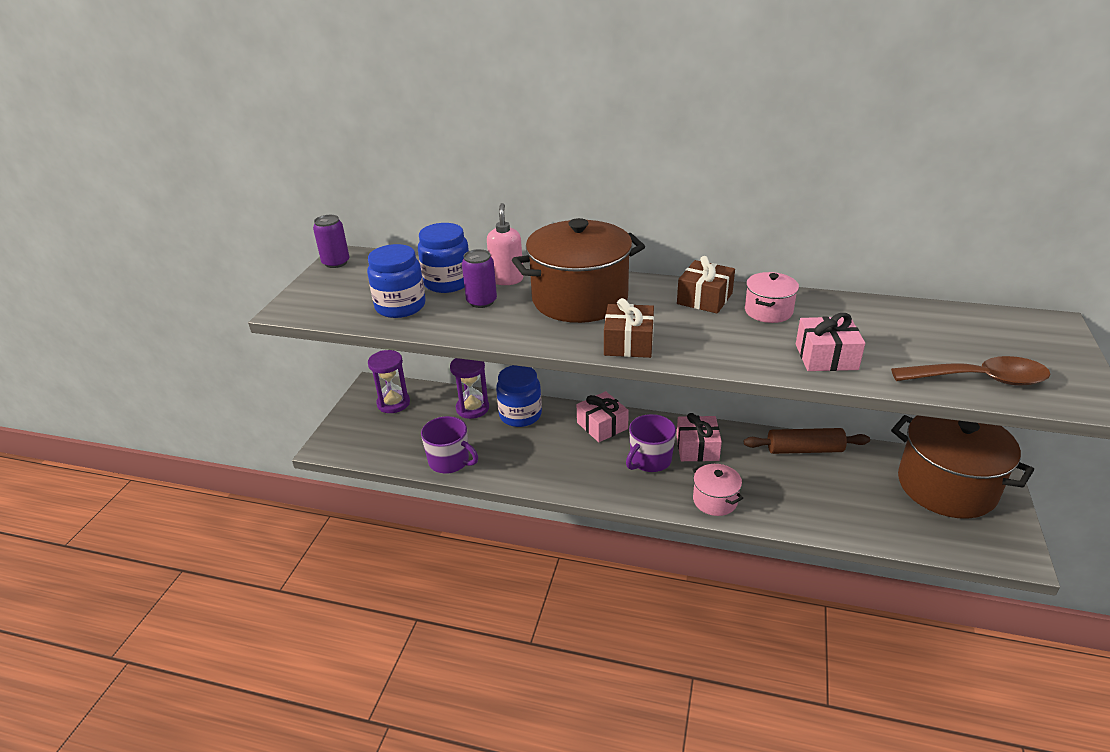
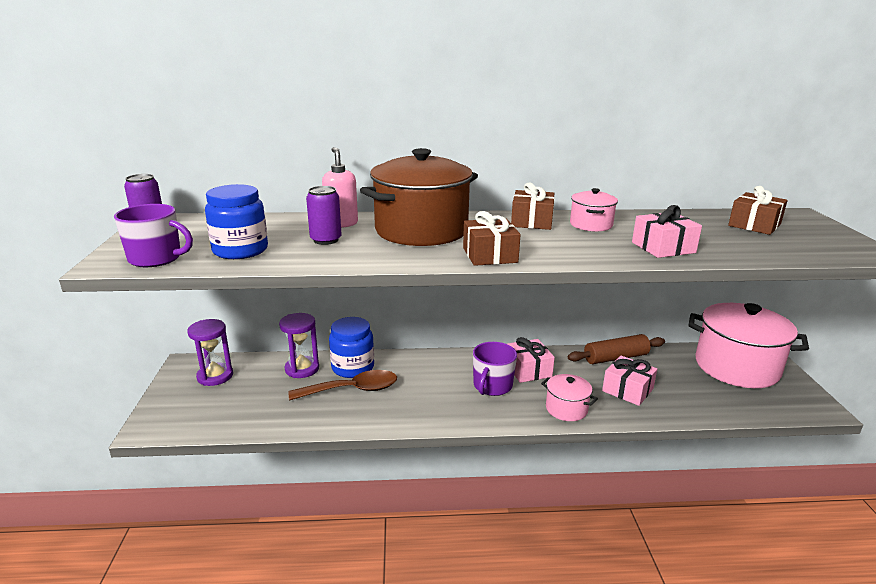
camera: 20 degrees left, 10 degrees down
(447, 282) = (281, 230): blue jar -> none
(449, 461) = (296, 419): purple mug -> purple mug (156, 259)
(602, 425) = (435, 365): pink gift -> pink gift (627, 390)
(946, 486) = (736, 367): brown pot -> pink pot
(972, 335) = (754, 225): none -> brown gift
(980, 379) = (788, 249): brown spoon -> brown spoon (352, 390)

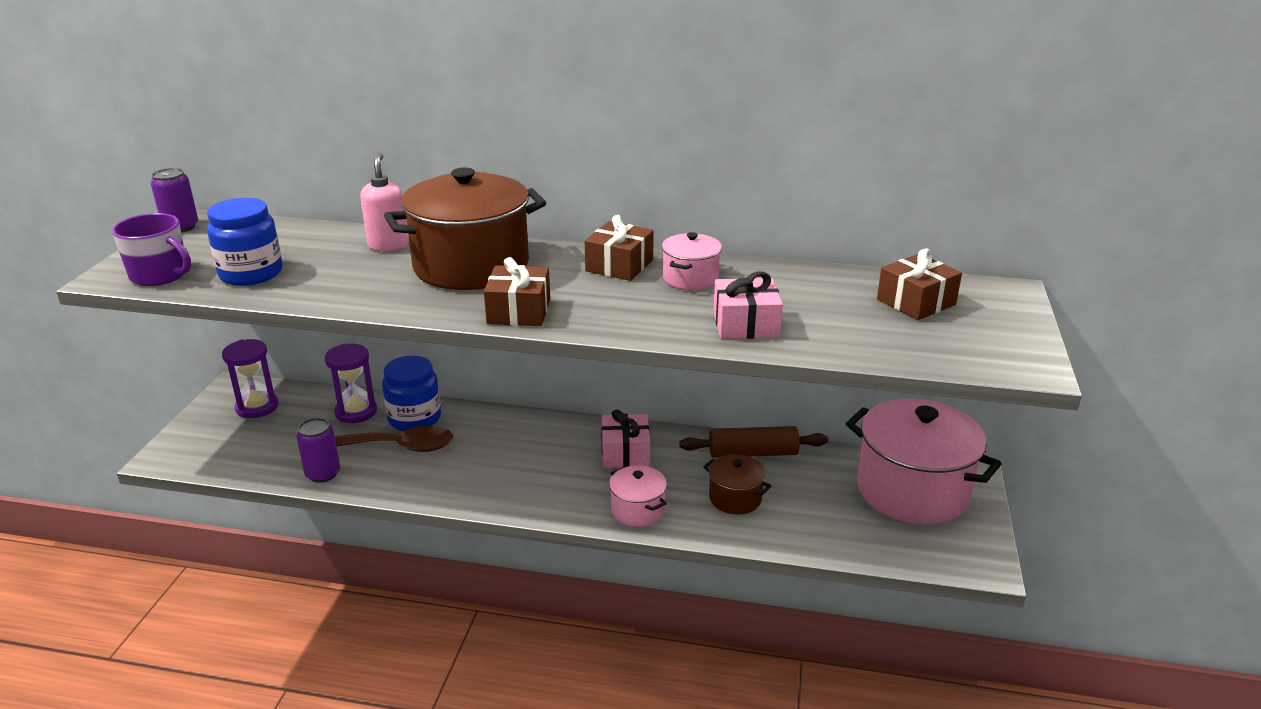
camera: 15 degrees right, 5 degrees up
(326, 240) = (352, 268): purple can -> purple can (323, 474)
(492, 386) = (566, 467): purple mug -> none
(627, 390) = (735, 498): pink gift -> brown pot

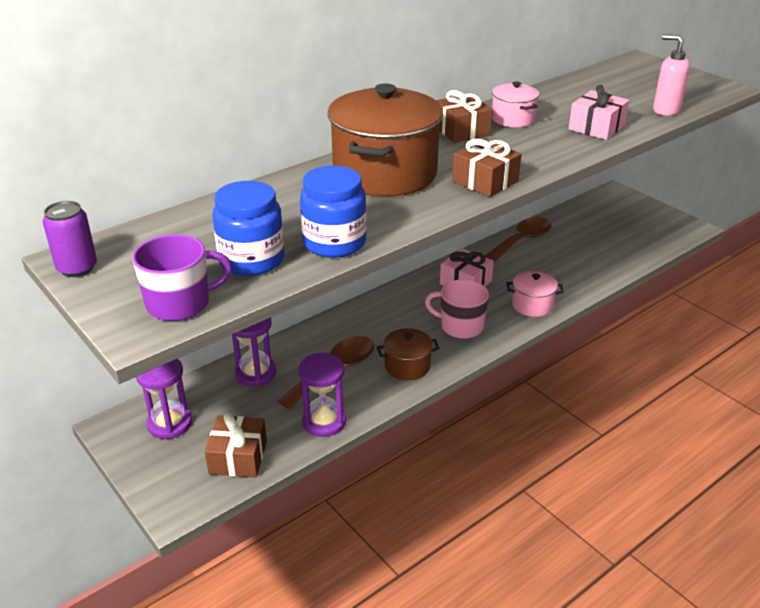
camera: 50 degrees left, 5 degrees up
(323, 474) = (324, 421): purple can -> purple hourglass
(388, 245) = (293, 191): pink soap dispenser -> pink soap dispenser (665, 110)
(414, 418) = (306, 349): blue jar -> blue jar (334, 243)
(544, 482) = (460, 326): none -> pink mug
(735, 498) = (558, 268): brown pot -> brown pot (407, 366)
(753, 453) = (521, 241): brown rolling pin -> brown spoon
(912, 491) = (612, 214): pink pot -> none
(916, 302) = (625, 81): brown gift -> brown gift (238, 457)

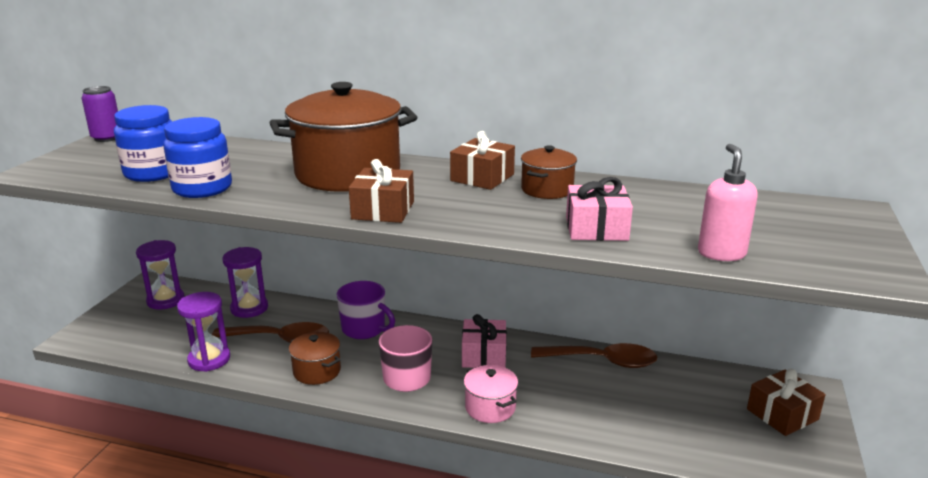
camera: 55 degrees right, 10 degrees down
(180, 304) = (74, 172): purple mug -> purple mug (364, 329)
(238, 457) = (143, 340): brown gift -> brown gift (782, 414)
(513, 119) = (547, 190): pink pot -> brown pot

